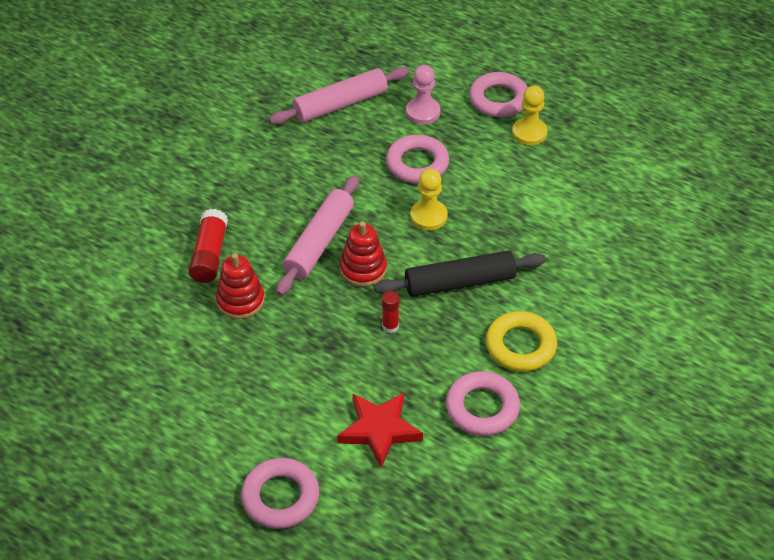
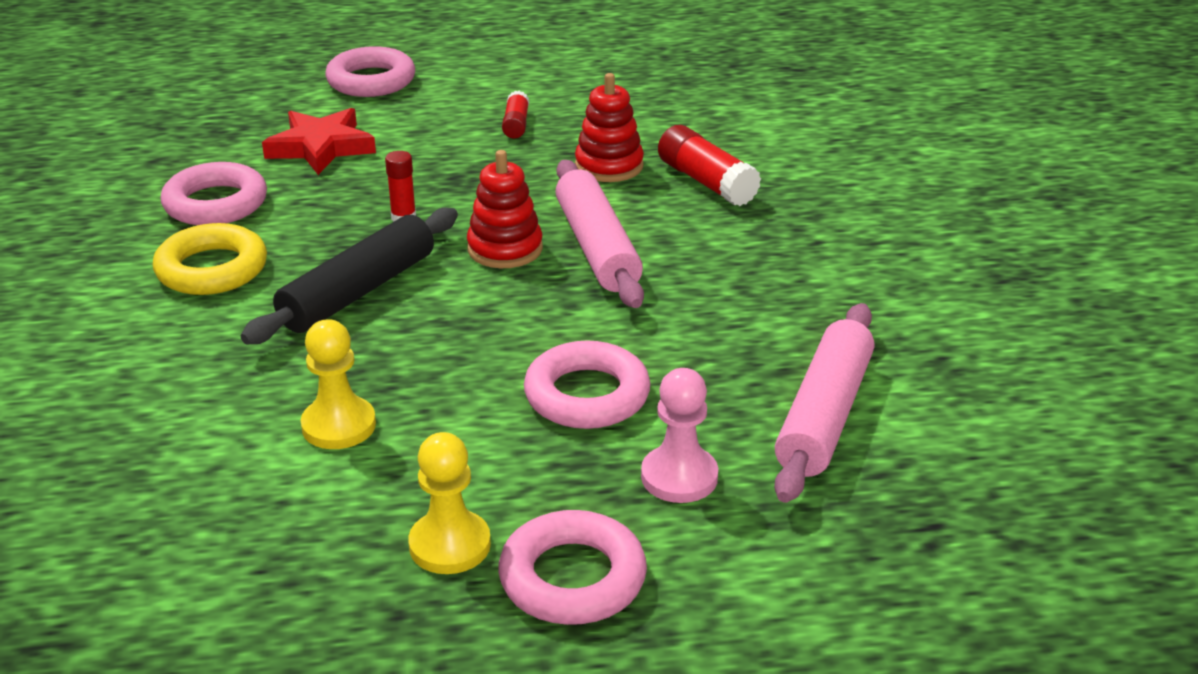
camera: 140 degrees right, 15 degrees down
(245, 376) = (516, 124): none -> red glue stick
(428, 216) = (486, 339): yellow pawn -> yellow pawn (339, 426)

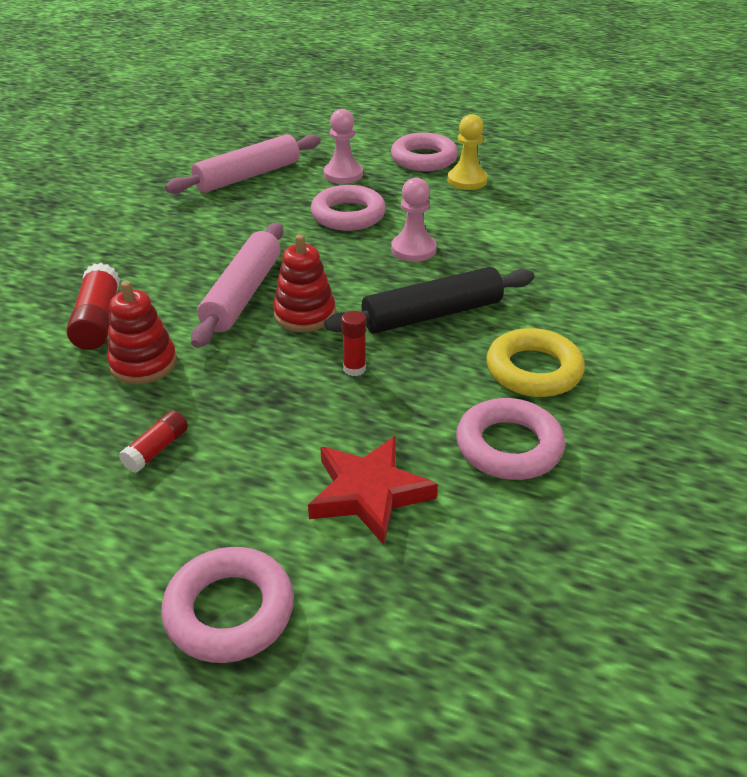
camera: 150 degrees left, 5 degrees up
(339, 426) = (491, 238): yellow pawn -> none
(443, 369) = (413, 249): none -> pink pawn

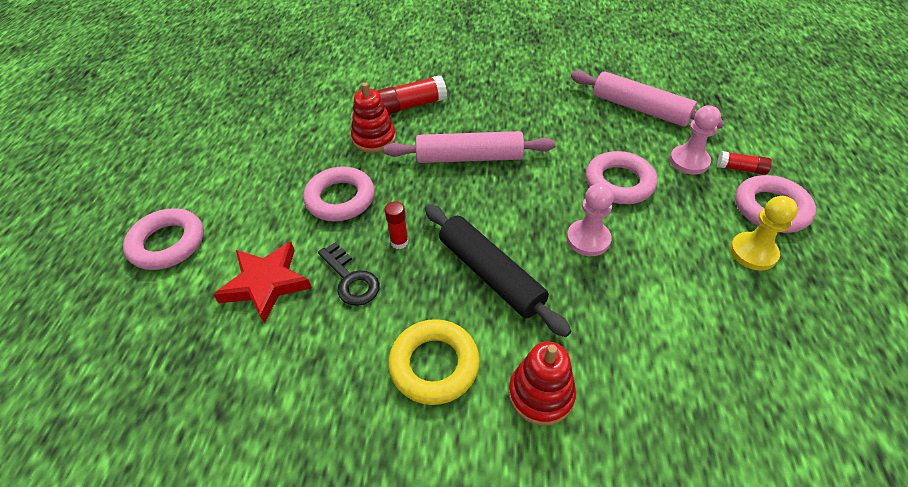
camera: 75 degrees right, 10 degrees up
(156, 449) = (294, 172): red glue stick -> red glue stick (741, 169)
(304, 314) = (458, 196): red stacking toy -> red stacking toy (541, 394)
(396, 415) = (351, 279): none -> black key
(509, 446) = (327, 361): pink ring -> pink ring (340, 199)

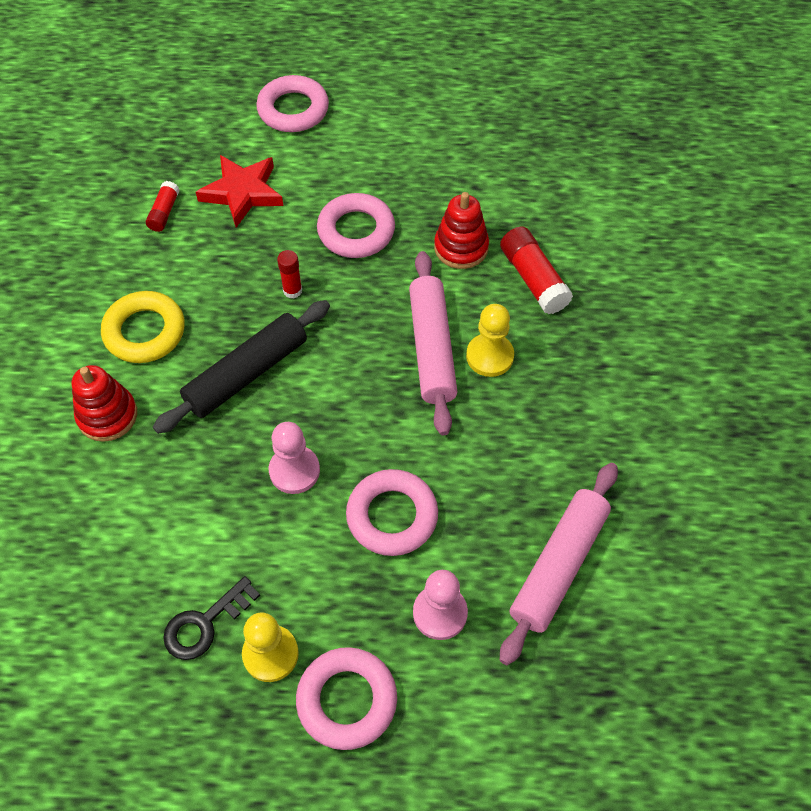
camera: 85 degrees right, 10 degrees up
(351, 279) = (244, 256): black key -> black key (204, 624)
(478, 129) = (489, 356): none -> yellow pawn
(741, 169) = (427, 682): red glue stick -> red glue stick (164, 212)

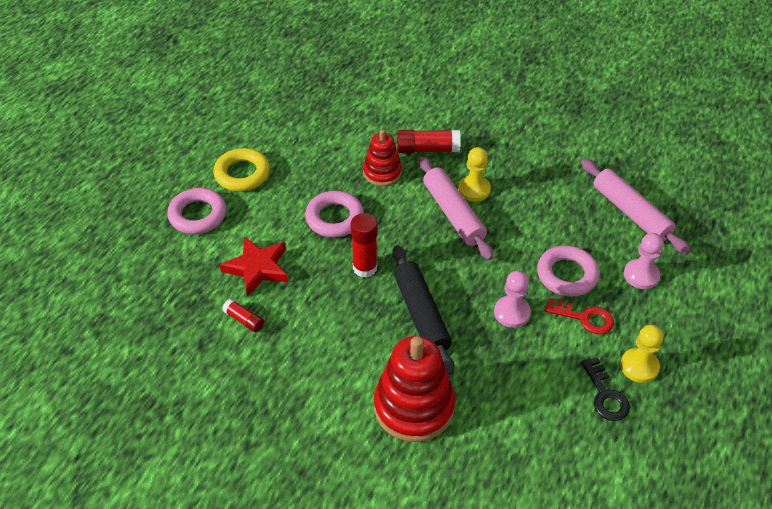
camera: 65 degrees left, 10 degrees down
(107, 415) = (414, 407): red stacking toy -> red stacking toy, size x1.69
(145, 332) = (351, 363): yellow ring -> yellow ring (242, 174)
(292, 290) = (365, 268): red glue stick -> red glue stick, size x1.69
(325, 560) = (584, 318): none -> red key
(347, 700) = (682, 338): pink ring -> none
(431, 348) = (453, 214): pink rolling pin -> pink rolling pin turned 45 degrees clockwise

